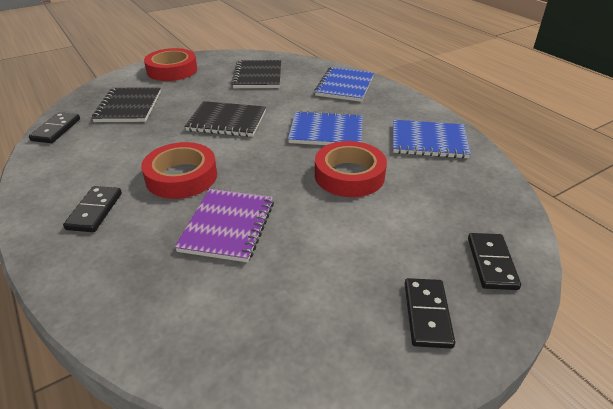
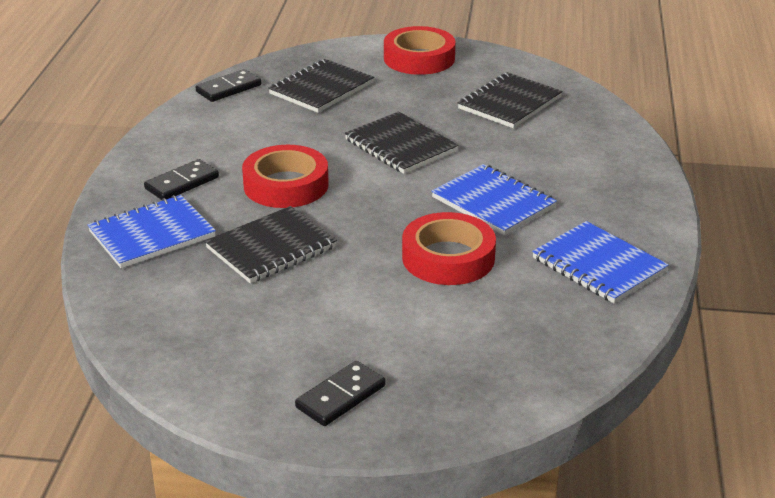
camera: 40 degrees right, 5 degrees down
(227, 226) = (271, 248): purple notebook -> black notebook
(345, 86) = (601, 158): blue notebook -> blue notebook (152, 234)
(491, 263) = (463, 398): black domino -> none

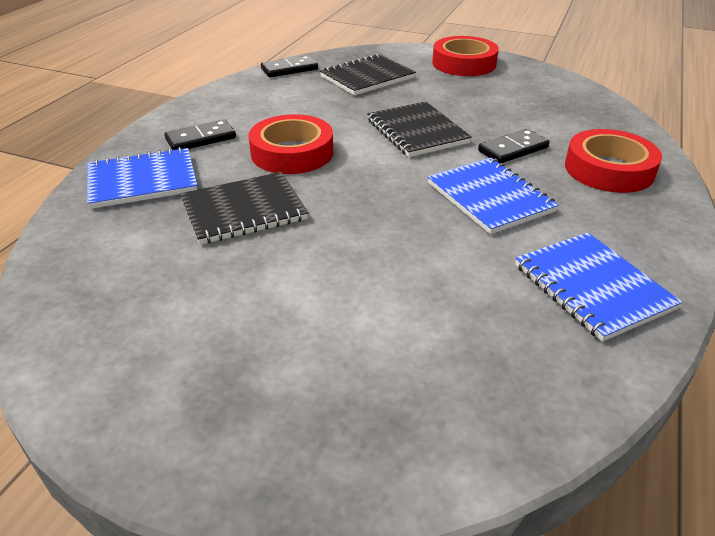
camera: 15 degrees right, 5 degrees up
(340, 396) = (215, 409): black domino -> black domino (513, 149)
(448, 258) = (420, 250): red tape -> red tape (609, 169)
(509, 103) = (536, 107): black notebook -> none

